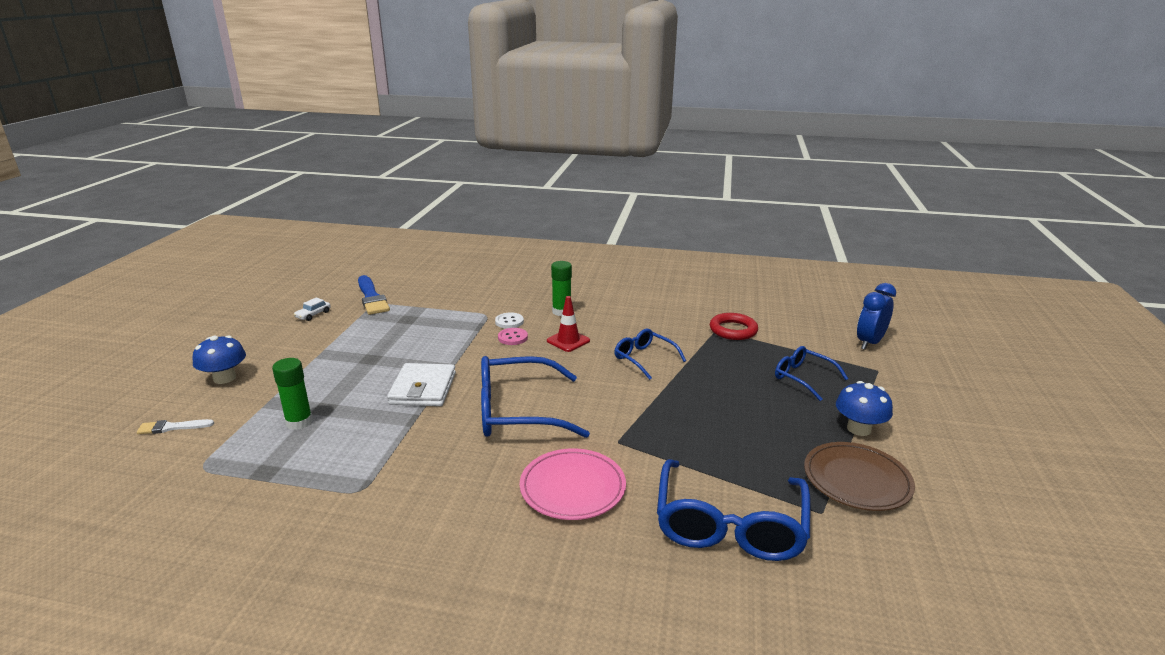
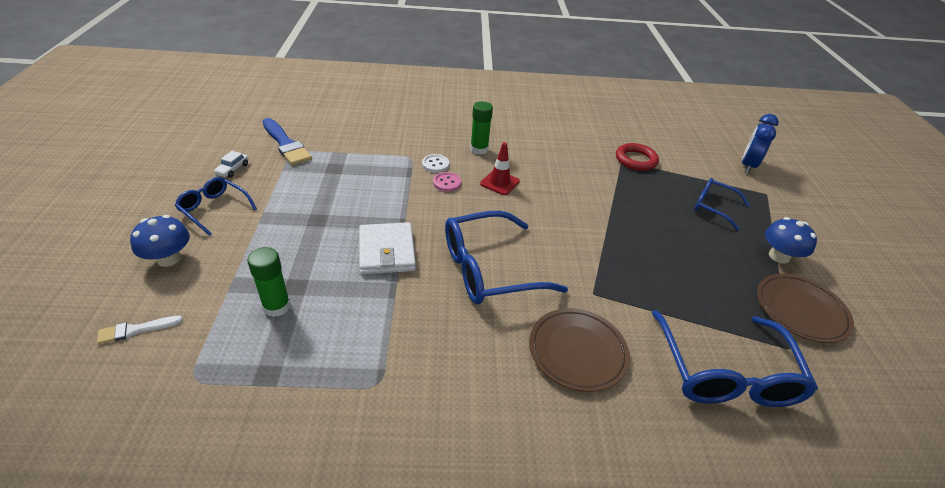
camera: 15 degrees left, 15 degrees up
(572, 488) = (577, 351): pink plate -> brown plate
(644, 358) = (575, 197): blue glasses -> blue glasses (214, 209)

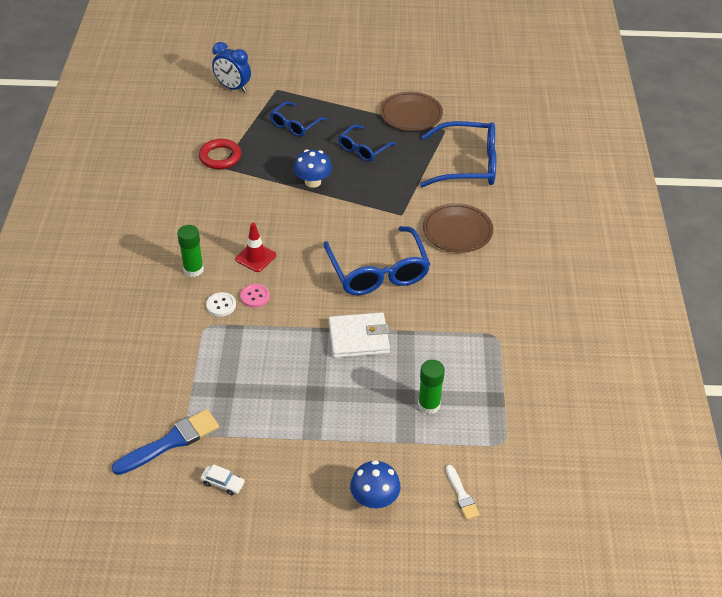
camera: 85 degrees left, 5 degrees up
(214, 209) = (298, 482): blue glasses -> blue glasses (363, 149)
(779, 256) = (356, 107): blue mushroom -> blue mushroom (313, 182)

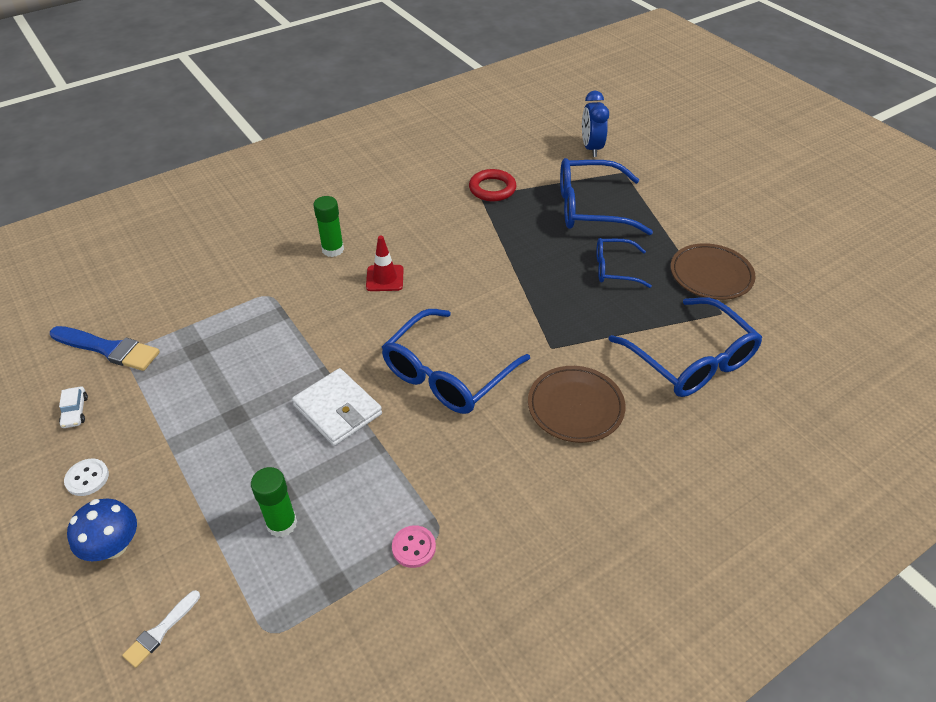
camera: 55 degrees right, 0 degrees up
(221, 305) = (302, 290): white button -> white button (87, 478)
(255, 296) = (332, 305): pink button -> pink button (413, 547)
(295, 125) = (590, 208): blue glasses -> blue glasses, size x1.77
(313, 182) = (526, 260): blue mushroom -> none

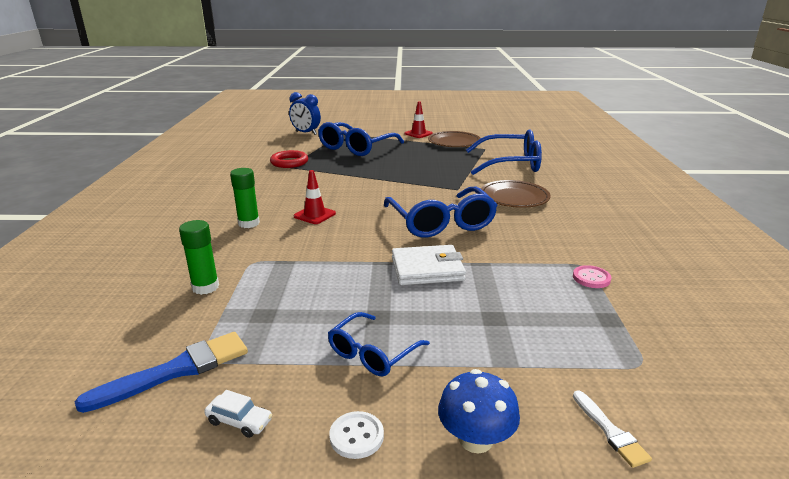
camera: 55 degrees left, 20 degrees down
(282, 523) = (526, 326): green glue stick -> green glue stick (205, 287)
(614, 269) = (416, 157): blue glasses -> blue glasses (372, 353)
(704, 230) = (418, 133): none -> red traffic cone

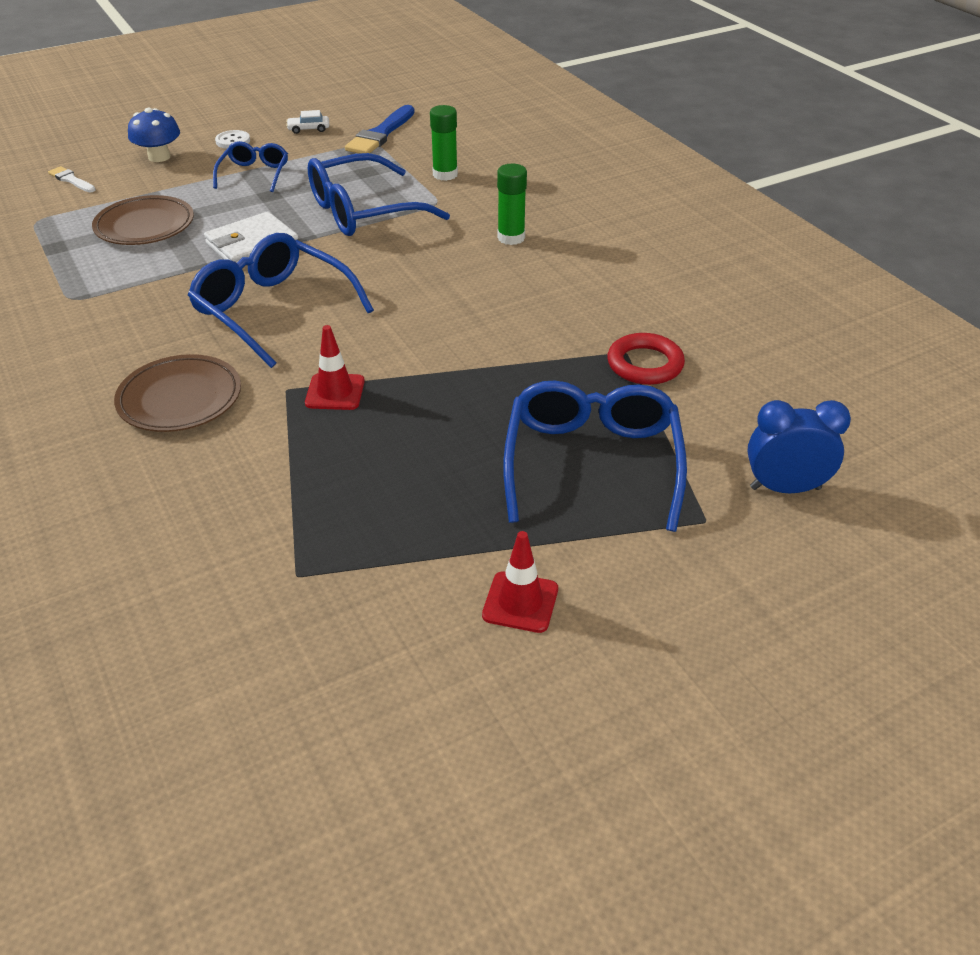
camera: 150 degrees right, 15 degrees up
(314, 215) = (450, 272): red traffic cone -> red traffic cone (335, 392)
(454, 142) = (392, 583): brown plate -> brown plate (145, 226)
(510, 164) = (211, 517): blue glasses -> blue glasses (363, 211)
(591, 278) = (65, 284): pink button -> none

